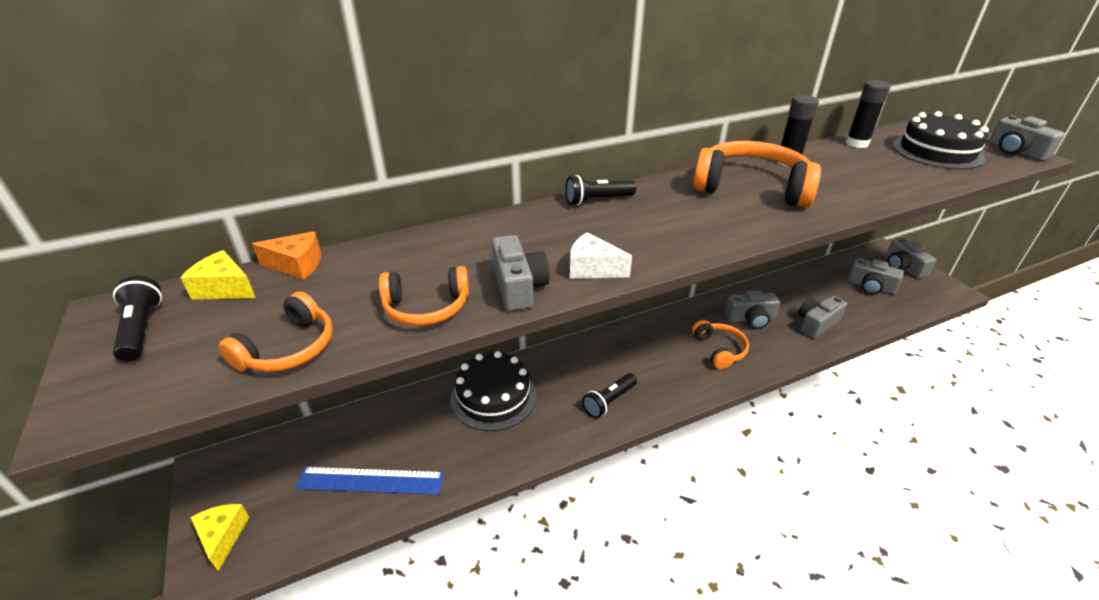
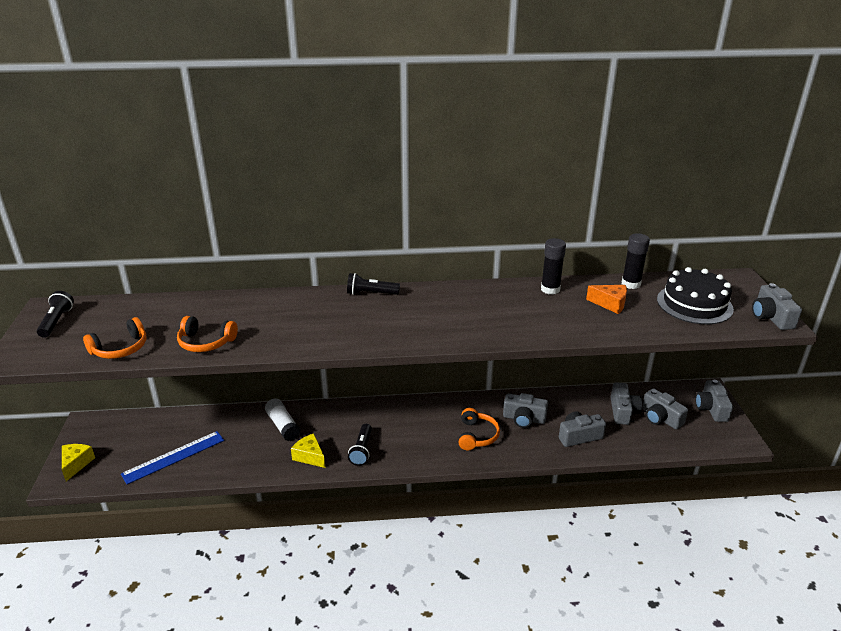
camera: 20 degrees right, 5 degrees down
(225, 288) = (108, 307): yellow cheese -> yellow cheese (310, 456)
(297, 265) = (153, 301): orange cheese -> orange cheese (610, 304)
(370, 480) = (174, 457): blue ruler -> blue ruler turned 60 degrees counterclockwise
(493, 396) = (283, 426): black cake -> white glue stick
(518, 287) = (267, 342): grey camera -> grey camera (623, 411)
(593, 268) = (322, 340): white cheese -> none
(609, 401) = (362, 450): black flashlight -> black flashlight turned 60 degrees counterclockwise
(751, 187) = (494, 305): orange headphones -> none

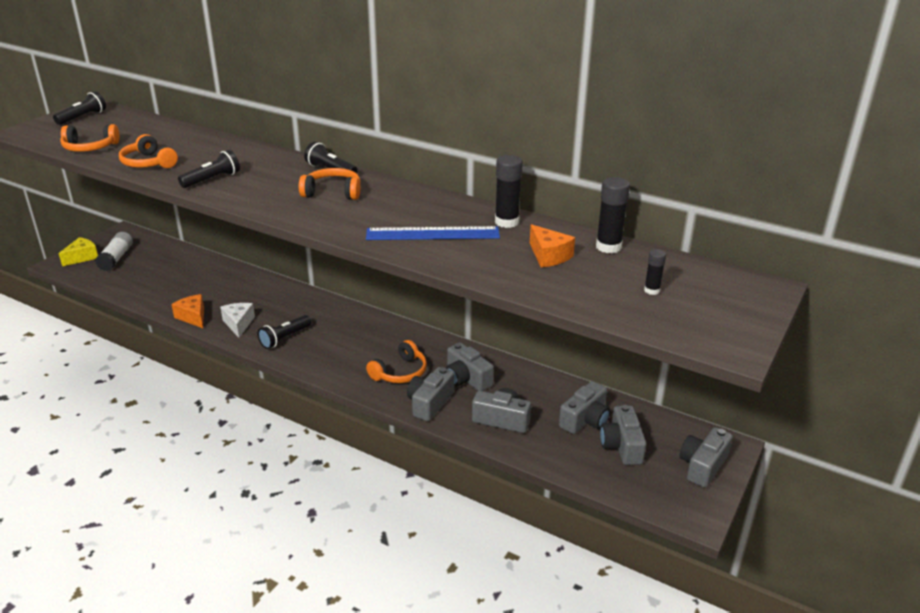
camera: 35 degrees right, 0 degrees up
(174, 457) = (146, 280): blue ruler -> blue ruler (432, 233)
(262, 469) = (193, 317): none -> orange cheese
(283, 426) = (250, 292): white glue stick -> white glue stick (116, 258)
(290, 336) = (212, 179): none -> black flashlight
(310, 456) = (239, 324): yellow cheese -> white cheese
(402, 311) = (333, 192): none -> orange headphones
(694, 304) = (652, 290): black cake -> black glue stick
(771, 317) = (731, 338): grey camera -> grey camera (430, 403)

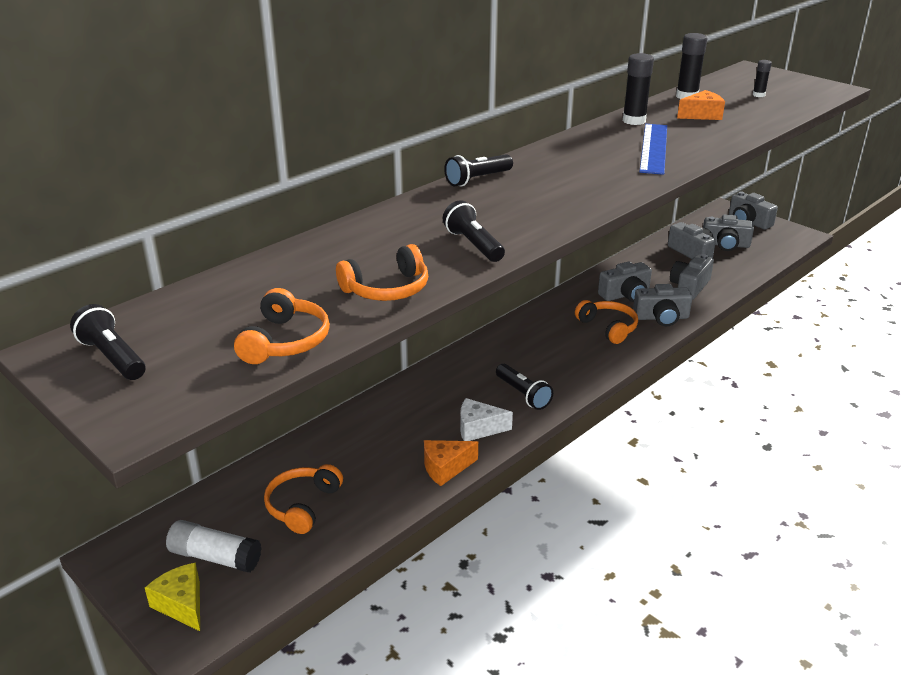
camera: 75 degrees left, 0 degrees up
(333, 192) = (541, 182): orange headphones -> orange headphones (302, 505)
(430, 403) = (661, 317): grey camera -> grey camera turned 45 degrees counterclockwise

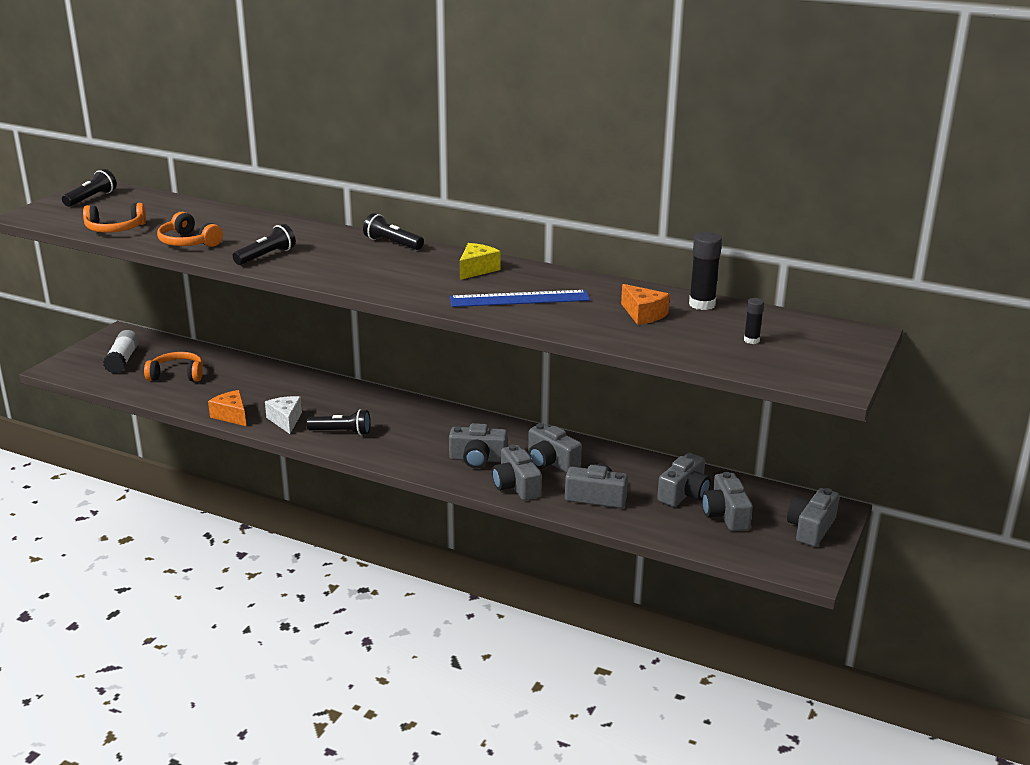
camera: 70 degrees right, 5 degrees down
(182, 604) = (81, 361): yellow cheese -> yellow cheese (477, 269)
(523, 394) = (342, 432): black flashlight -> black flashlight turned 120 degrees counterclockwise
(608, 327) = (477, 459): orange headphones -> grey camera
(634, 121) = (593, 286): black glue stick -> none

